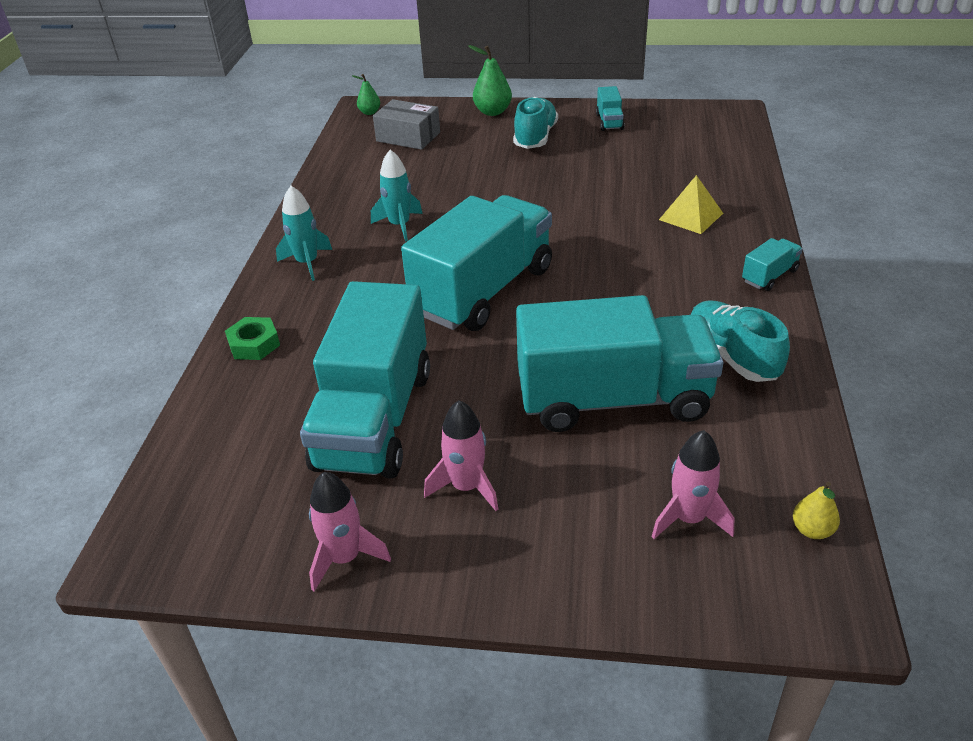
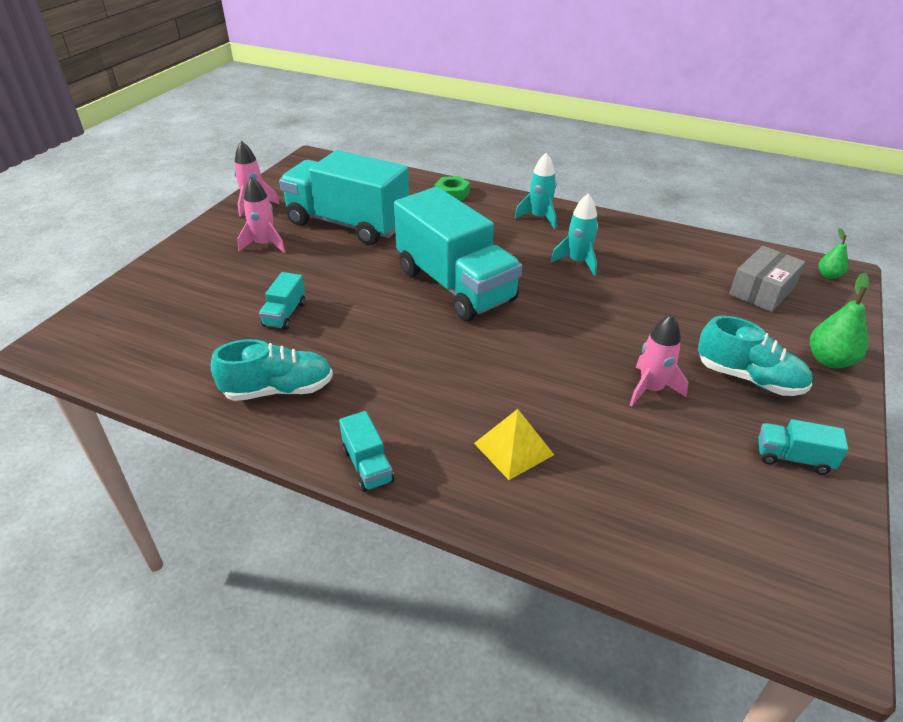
camera: 105 degrees right, 0 degrees up
(613, 399) = (285, 314): turquoise truck -> turquoise truck, size x0.40
(689, 518) = (161, 314): pink rocket -> pink rocket (651, 389)
(812, 530) = (98, 360): yellow pear -> none

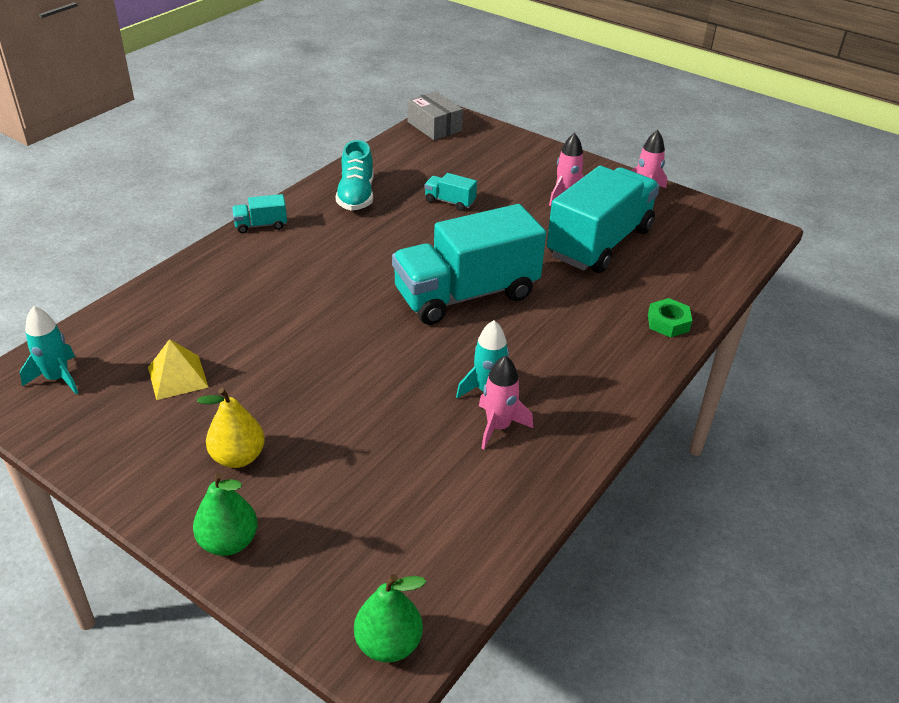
camera: 100 degrees right, 0 degrees up
(514, 448) = (237, 289): yellow pyramid -> yellow pyramid (177, 377)
(539, 217) = (598, 384): turquoise rocket -> turquoise rocket (58, 378)
(651, 389) = (260, 382): pink rocket -> pink rocket (498, 427)
(749, 378) = (238, 457): turquoise shoe -> yellow pear
(762, 291) = (378, 543): grey box -> grey box (434, 126)
(793, 458) = (130, 442): turquoise truck -> none
(828, 275) = (388, 644): green pear -> green pear, size x1.64

